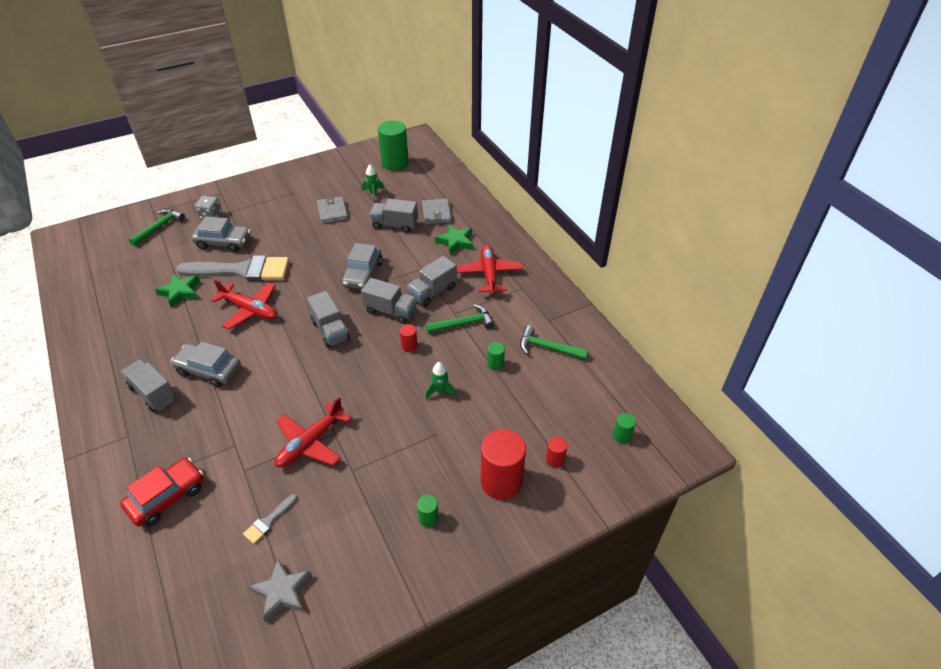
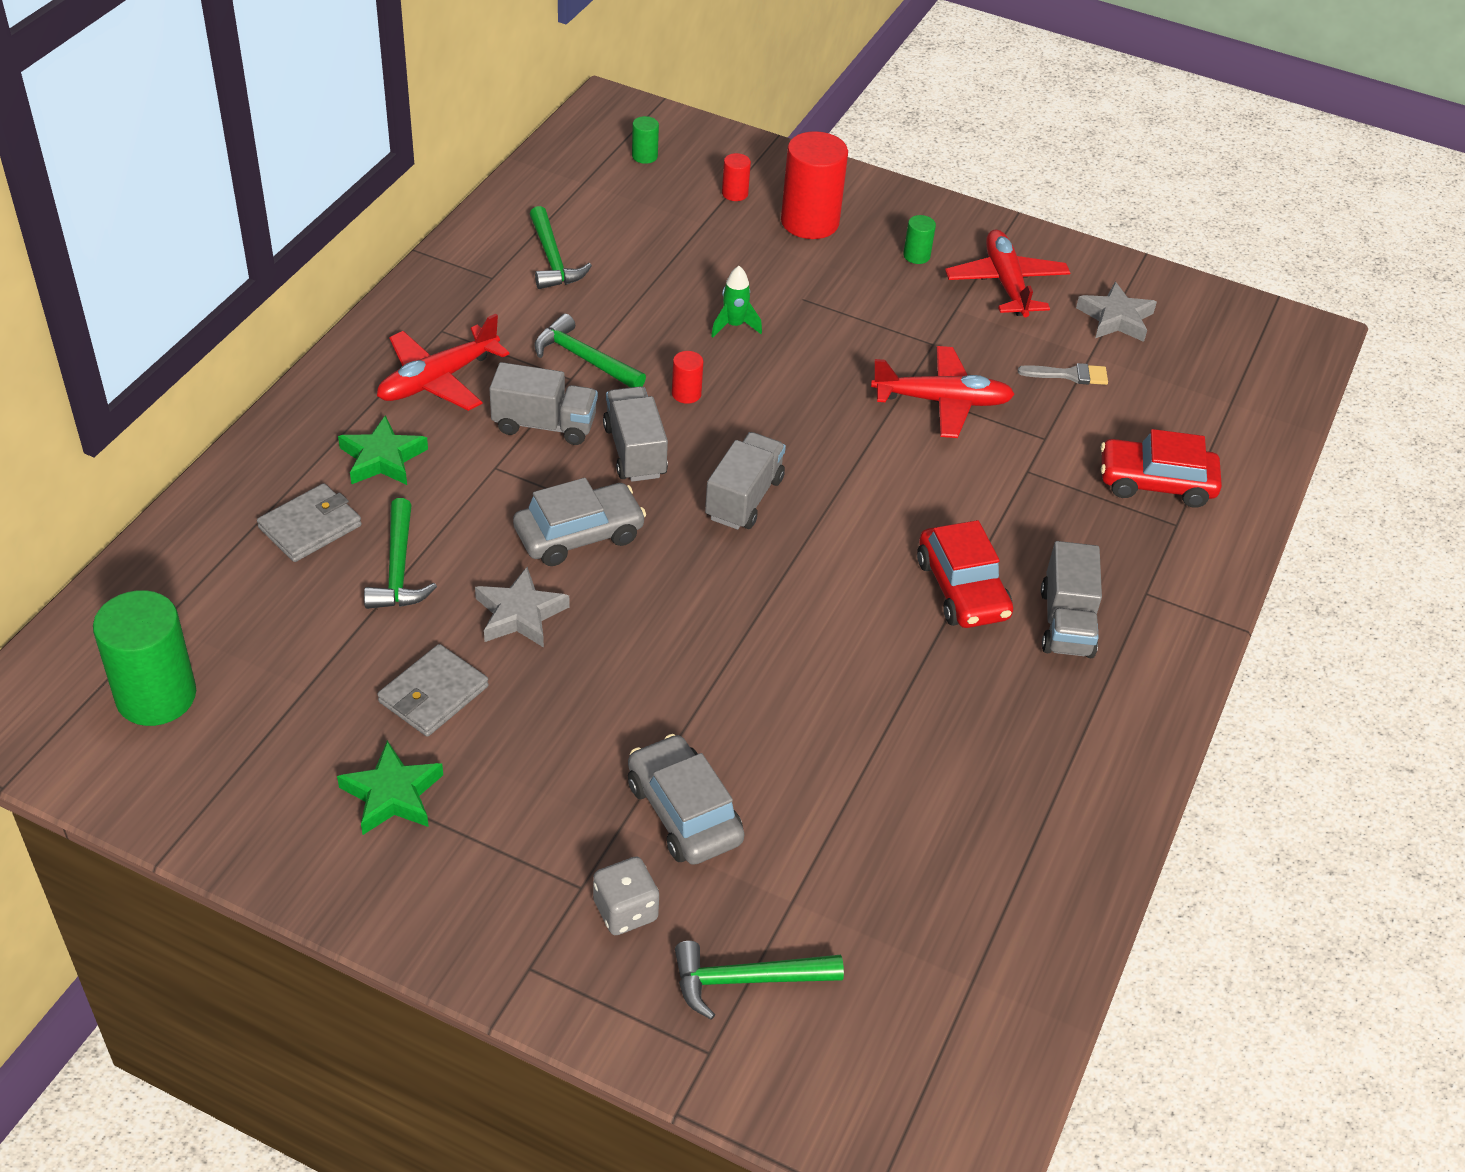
camera: 130 degrees left, 0 degrees up
(180, 292) = (867, 767): green star -> green star (392, 794)
(209, 370) = (962, 589): grey car -> red car
(242, 270) = (730, 715): grey brush -> none
(250, 310) = (804, 630): red plane -> red plane (1006, 283)
(343, 243) = (520, 614): none -> grey star
(373, 193) = (311, 665): green rocket -> none
(394, 225) = (398, 569): grey truck -> green hammer
(495, 364) = (633, 295): green cylinder -> none

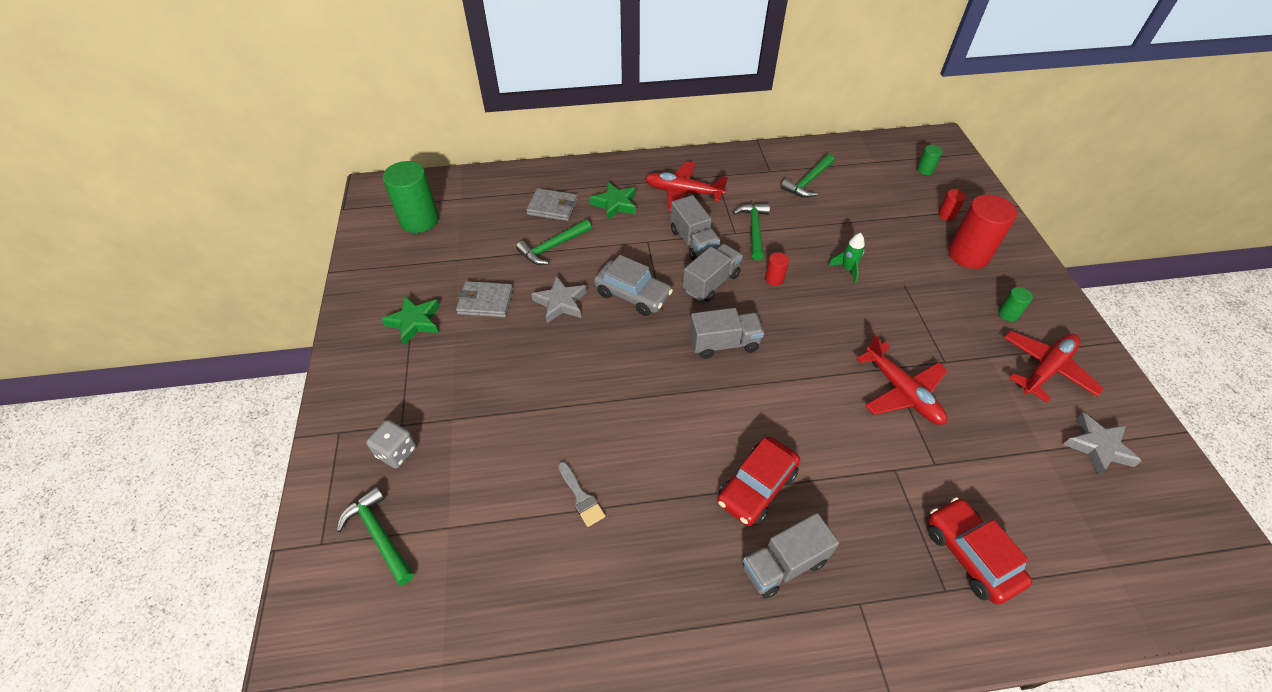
camera: 60 degrees right, 5 degrees up
(684, 812) = (479, 441): grey car -> none
(1069, 375) = (1009, 447): grey brush -> grey brush (581, 497)

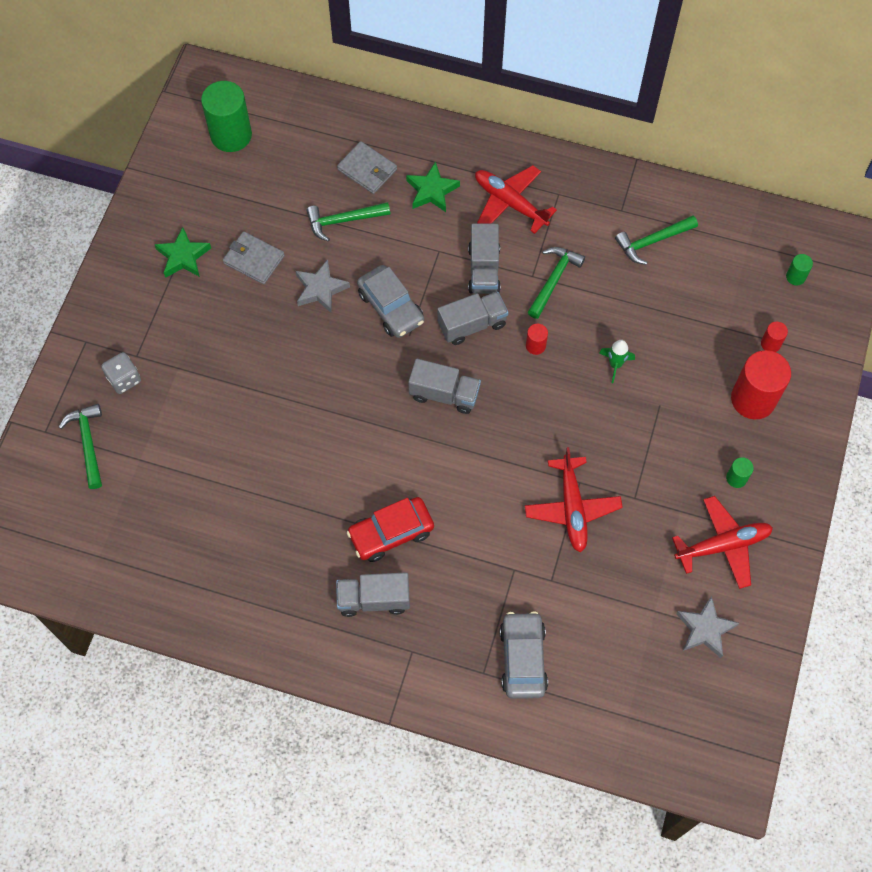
camera: 25 degrees right, 15 degrees up
(581, 497) = (249, 480): grey brush -> none
(970, 555) = (523, 658): red car -> grey car

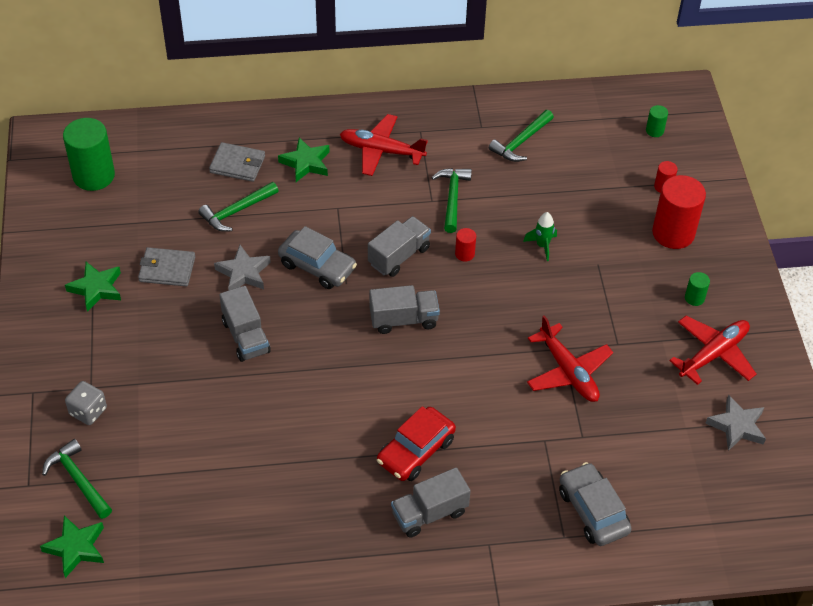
camera: 25 degrees left, 15 degrees down
(59, 508) = (76, 548): none -> green star
(484, 270) = (386, 209): grey truck -> grey truck (246, 336)

